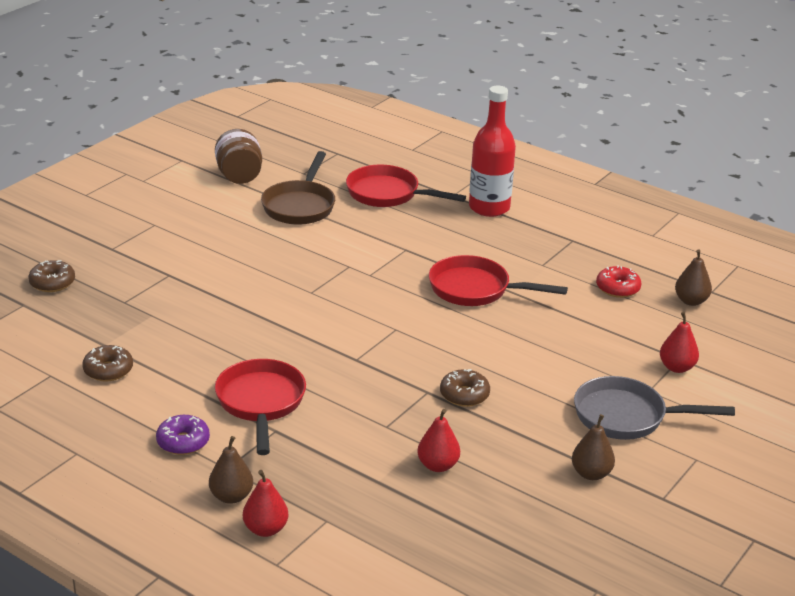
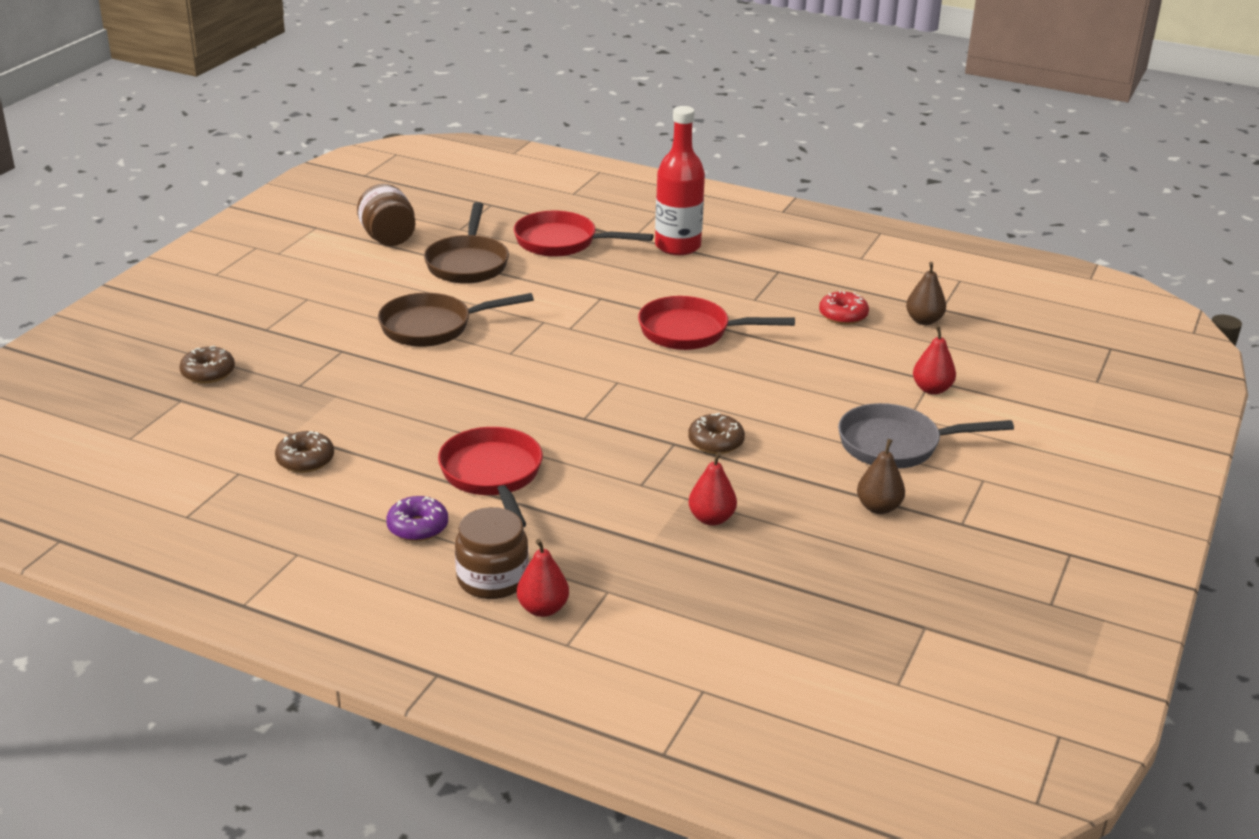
camera: 10 degrees left, 0 degrees up
(231, 496) = (492, 579): brown pear -> brown jar
(252, 261) = (433, 327): none -> brown pan

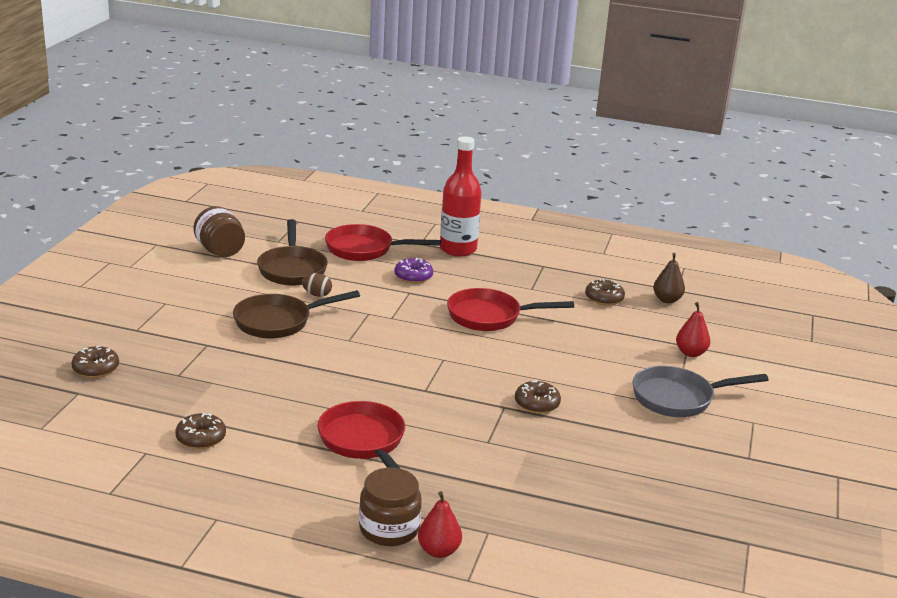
camera: 10 degrees left, 5 degrees down
(418, 527) = (313, 489): purple donut -> purple donut (413, 277)
(488, 296) = (317, 295): none -> brown egg
(711, 519) = (553, 466): red pear -> none
(843, 315) = (604, 298): red donut -> brown donut
(878, 507) = (681, 449): brown pear -> none

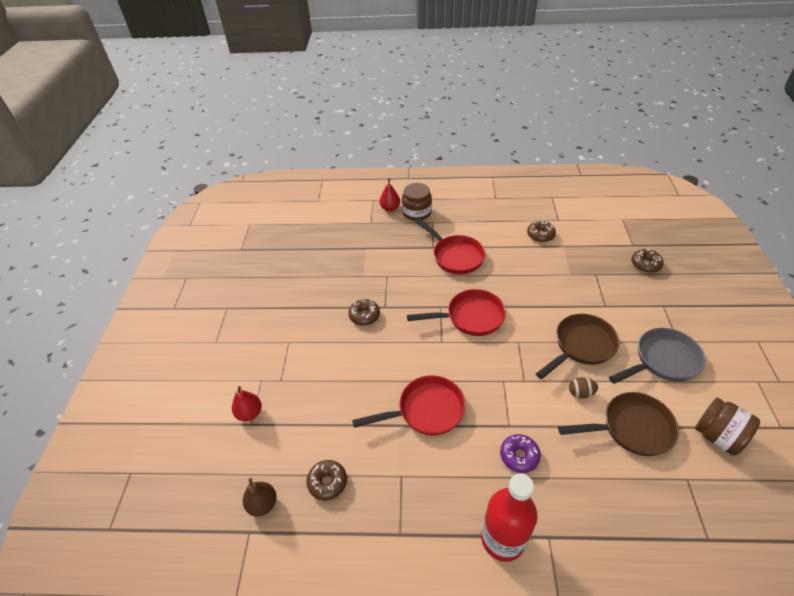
camera: 170 degrees right, 20 degrees up
(292, 269) = (631, 428): brown pan -> brown pan turned 105 degrees clockwise
(364, 249) = (595, 496): red pan -> red pan (470, 317)
(678, 398) = (266, 351): grey pan -> grey pan (662, 360)

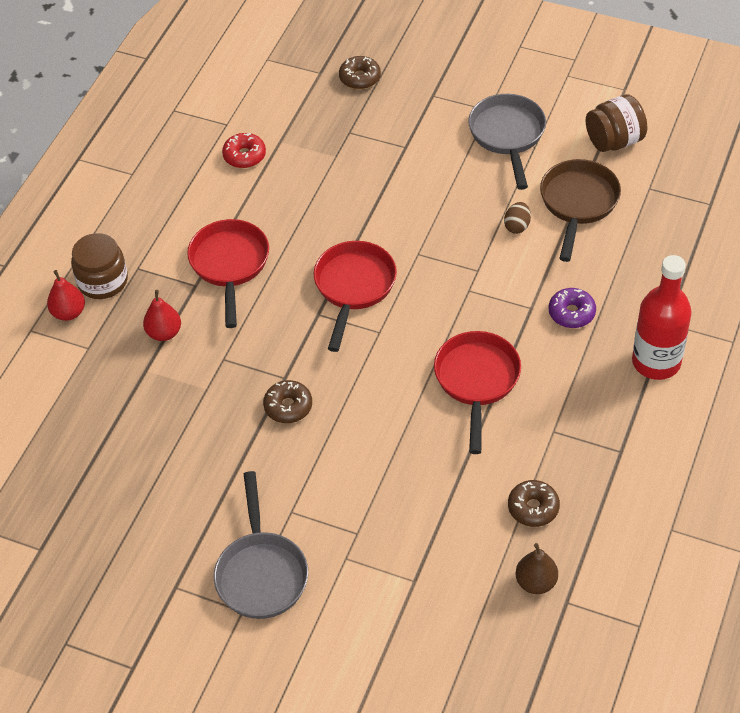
camera: 70 degrees left, 5 degrees up
(242, 342) = (261, 573): none -> grey pan
(249, 413) = (396, 580): red pear -> red pear (164, 333)
(455, 256) = (229, 265): red pan -> red pan turned 75 degrees counterclockwise
(540, 235) = (244, 156): brown donut -> red donut
(581, 346) = (453, 197): brown pan -> none

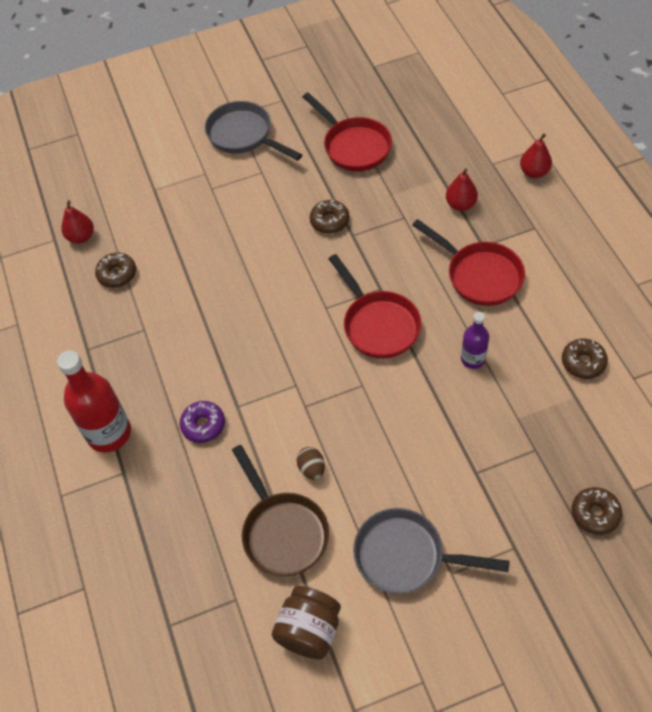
camera: 140 degrees right, 5 degrees up
(102, 281) = (543, 204): brown jar -> none
(244, 156) = (583, 362): red donut -> brown donut
(315, 212) = (473, 359): none -> purple bottle
(476, 381) = (226, 324): red pan -> red pan (354, 146)
(507, 136) = (406, 556): grey pan -> grey pan turned 150 degrees clockwise
(536, 582) = (81, 237): brown pear -> red pear

